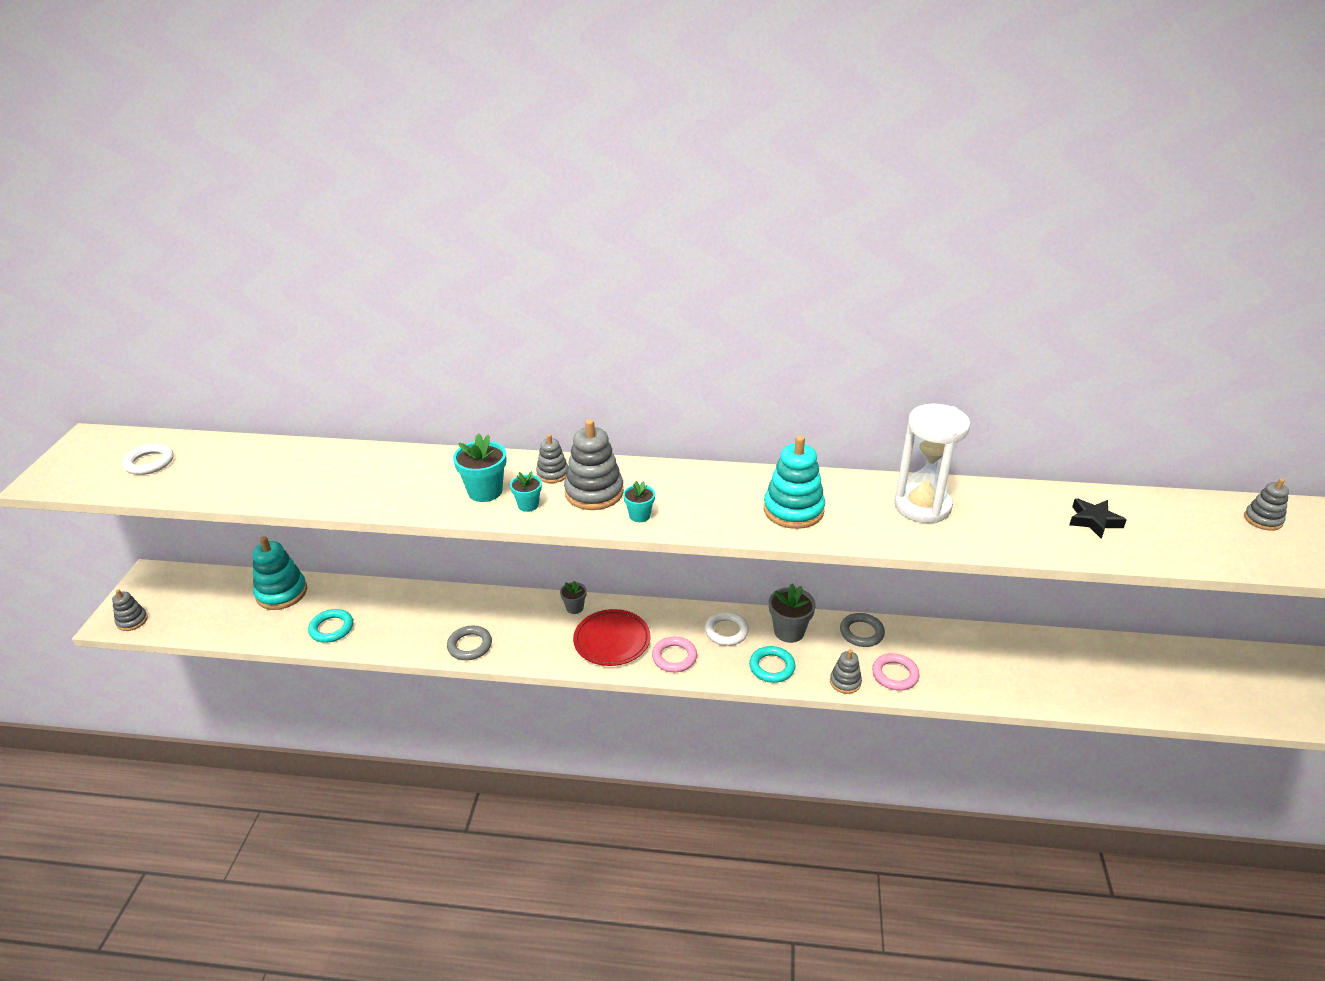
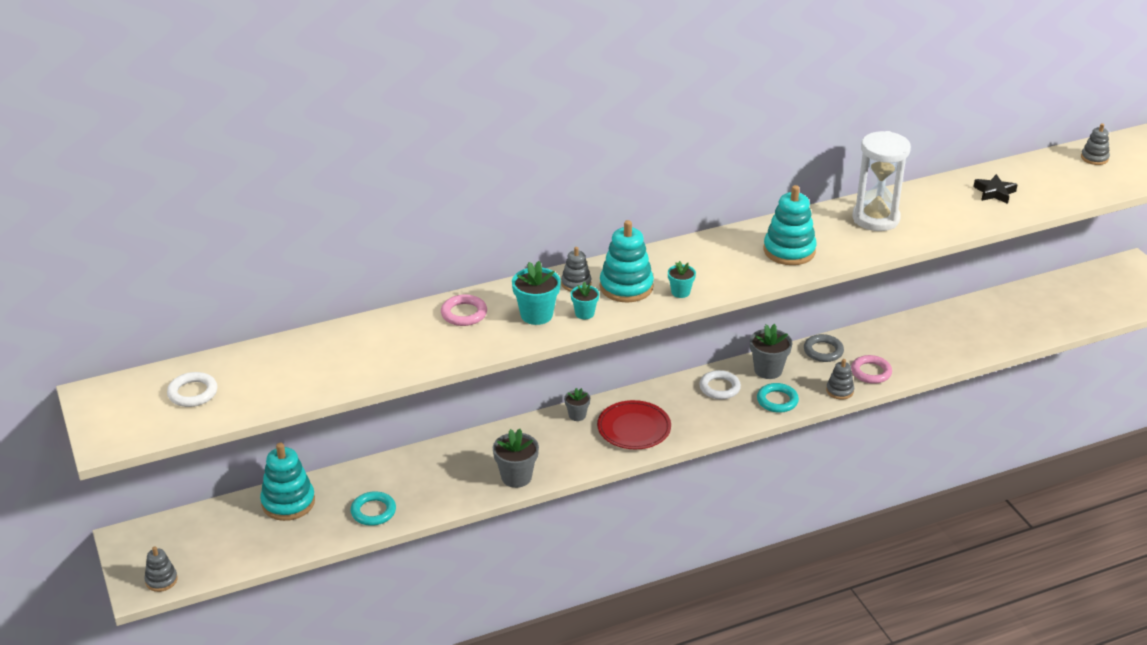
camera: 30 degrees left, 0 degrees up
(470, 645) = (516, 477): grey ring -> grey flower pot
(594, 492) = (626, 287): grey stacking toy -> turquoise stacking toy
(674, 657) = (696, 422): pink ring -> pink ring (464, 313)

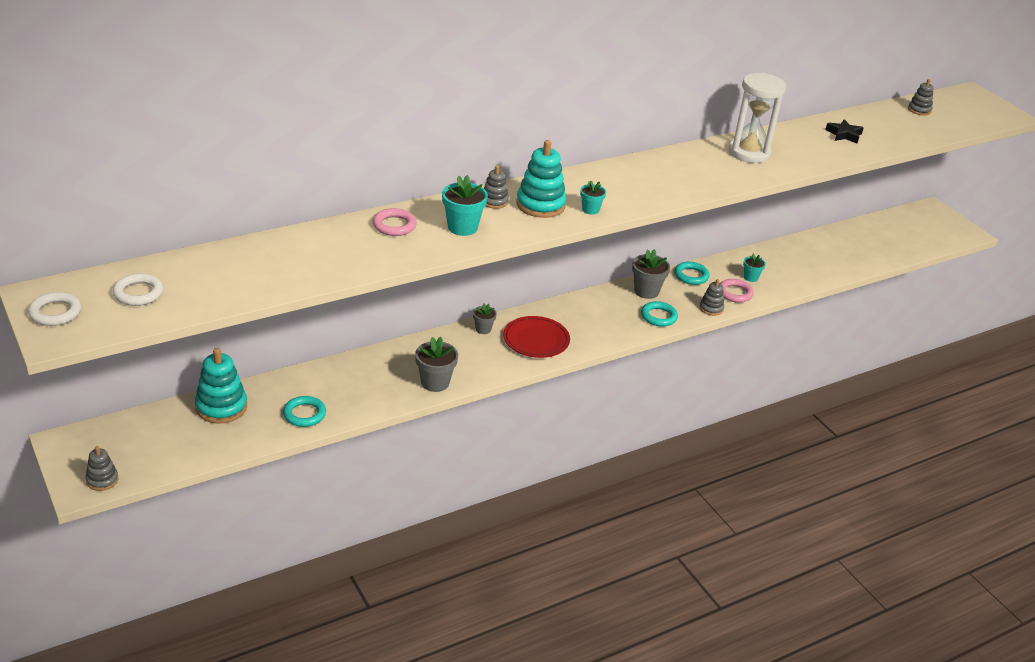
camera: 10 degrees left, 0 degrees up
(584, 313) = (506, 226): turquoise flower pot -> turquoise flower pot (750, 277)
(719, 388) = (606, 306): white ring -> white ring (55, 312)
(789, 251) = (680, 177): turquoise stacking toy -> none
(823, 351) = (691, 276): grey ring -> turquoise ring

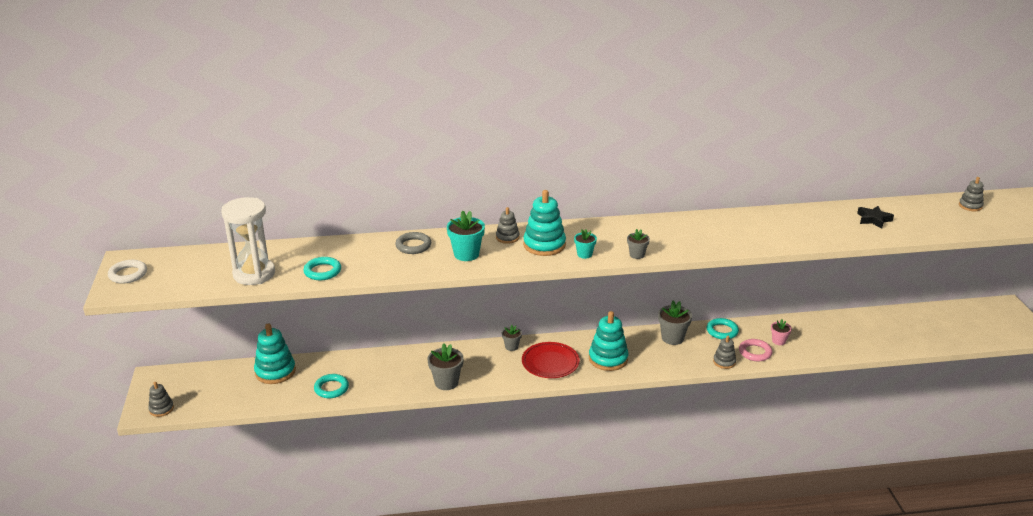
camera: 25 degrees right, 5 degrees down
(138, 293) = (192, 269): white ring -> none
(394, 225) = (413, 246): pink ring -> grey ring
(594, 325) = (608, 359): none -> turquoise stacking toy
(644, 203) = (637, 255): none -> grey flower pot
(658, 316) = (671, 361): turquoise ring -> turquoise ring (322, 271)
(749, 153) = (765, 225): white hourglass -> white hourglass (254, 274)
(750, 277) = (778, 341): turquoise flower pot -> pink flower pot

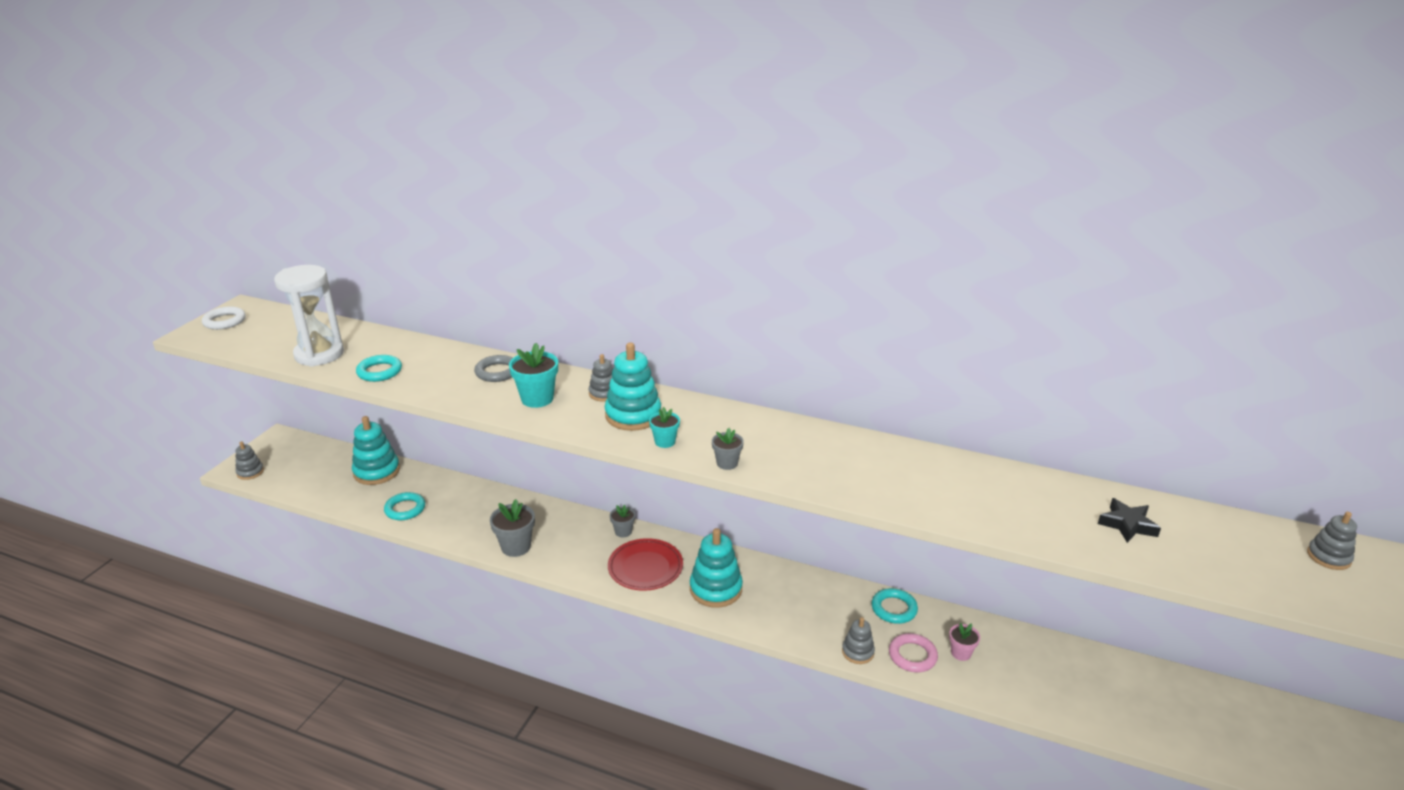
camera: 30 degrees right, 0 degrees up
(672, 338) = (820, 593): grey flower pot -> none

